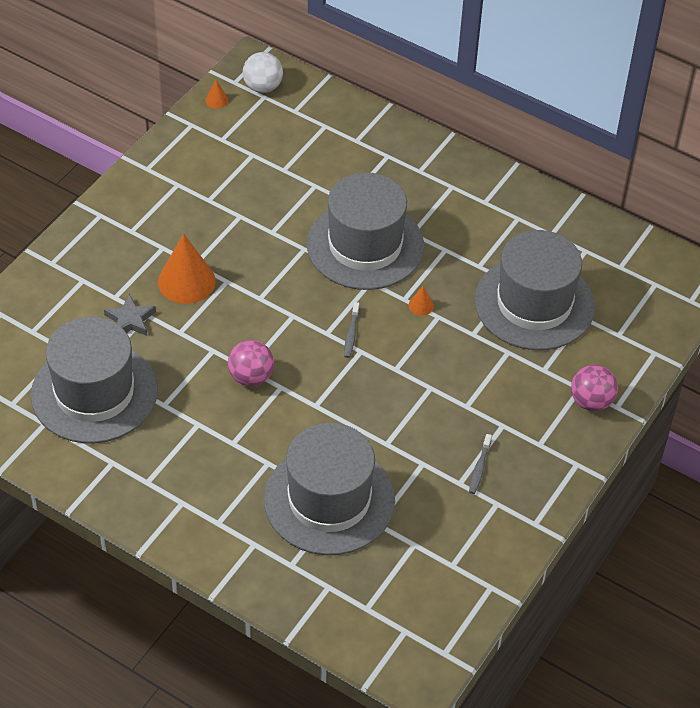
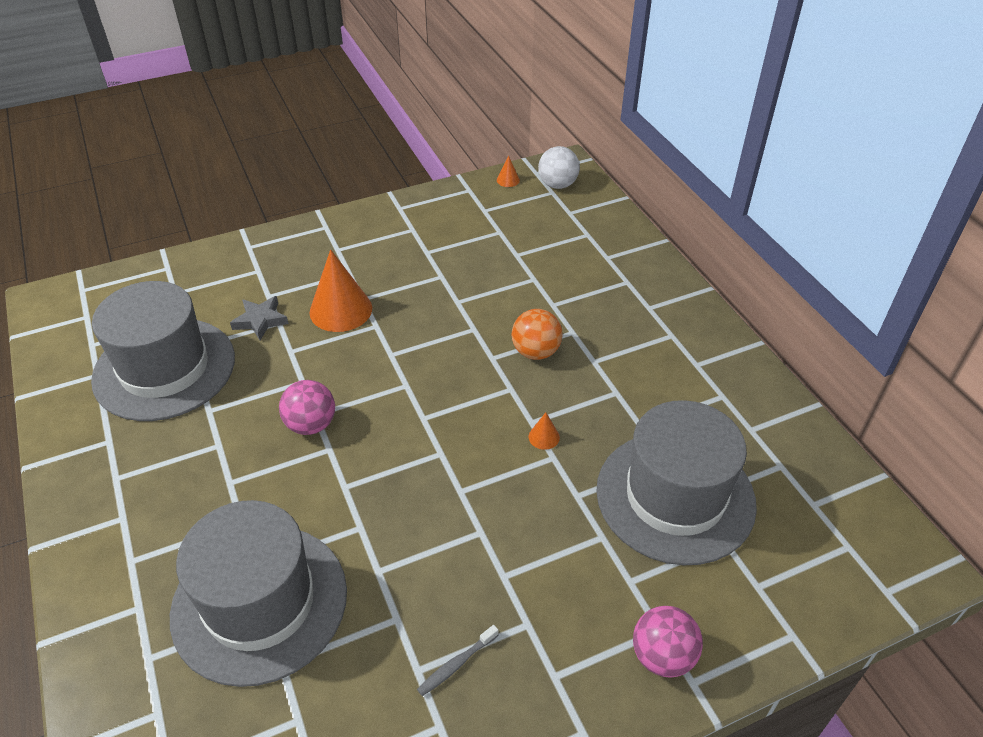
camera: 35 degrees right, 5 degrees down
(351, 334) = (446, 431): grey toothbrush -> none
(365, 245) = (536, 352): grey hat -> orange ball

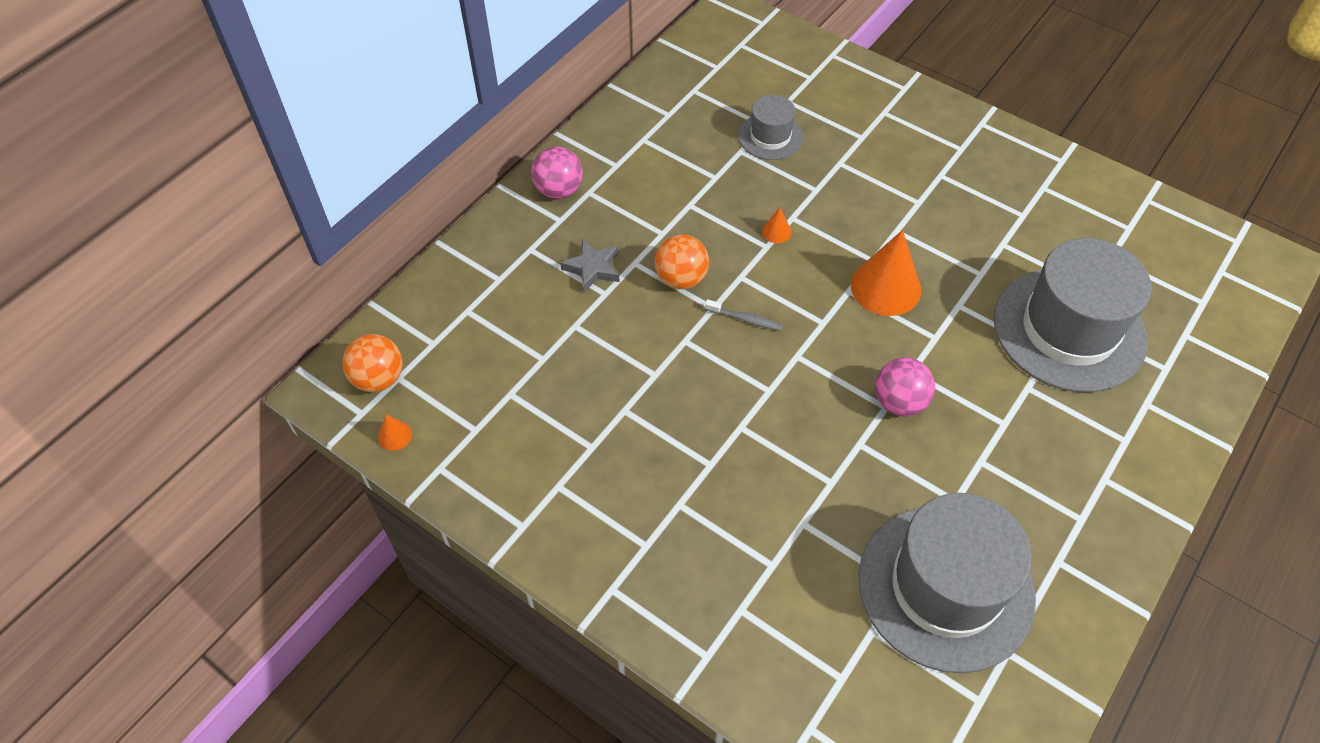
camera: 120 degrees left, 10 degrees up
(260, 320) = (813, 544): grey star -> grey star (592, 268)
(341, 310) = (741, 474): orange cone -> orange cone (885, 287)
(456, 664) = (1000, 197): grey toothbrush -> grey toothbrush (745, 319)
(557, 185) = (379, 378): white ball -> orange ball
(662, 656) = (900, 105): pink ball -> pink ball (559, 190)
(675, 496) = (770, 136): grey hat -> grey hat, size x0.49

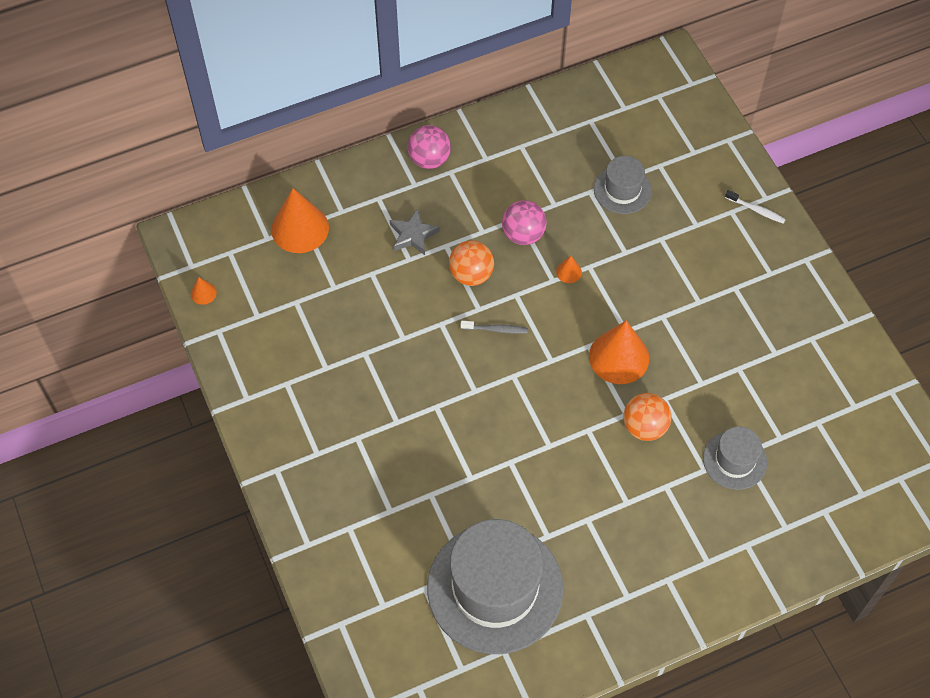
camera: 30 degrees right, 5 degrees up
(379, 378) = (217, 247): orange ball -> orange ball (644, 427)
(464, 316) = (300, 228): none -> orange cone
(745, 319) = (496, 329): grey toothbrush -> grey toothbrush turned 45 degrees counterclockwise
(899, 402) = (561, 447): pink ball -> pink ball (523, 234)
(905, 101) = (756, 210): none -> white toothbrush
(1069, 329) = (734, 460): grey hat -> grey hat, size x0.49

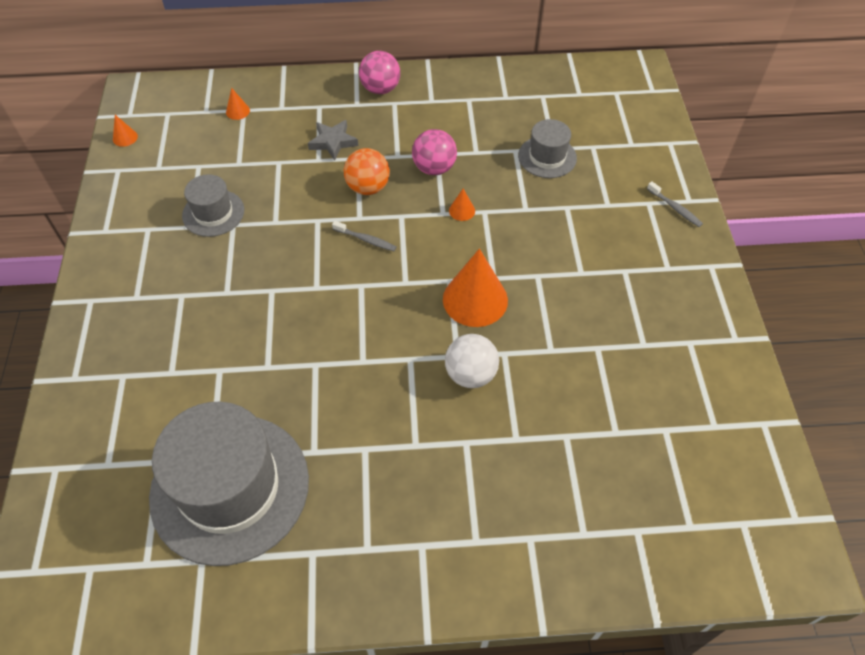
camera: 20 degrees right, 5 degrees down
(300, 228) = (237, 111): orange cone -> orange cone, size x0.44
(644, 427) = (470, 374): orange ball -> white ball
(734, 460) = (554, 440): grey hat -> grey hat (213, 213)
(756, 210) = (675, 208): white toothbrush -> grey toothbrush

